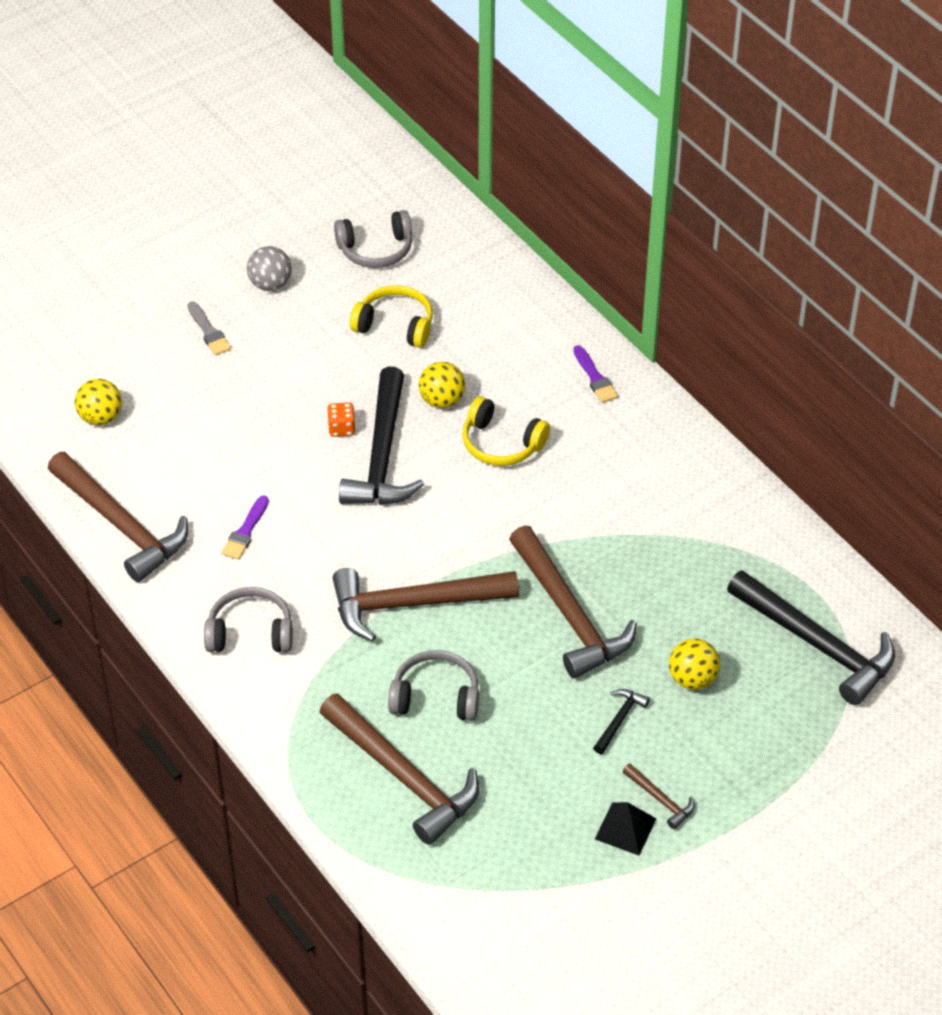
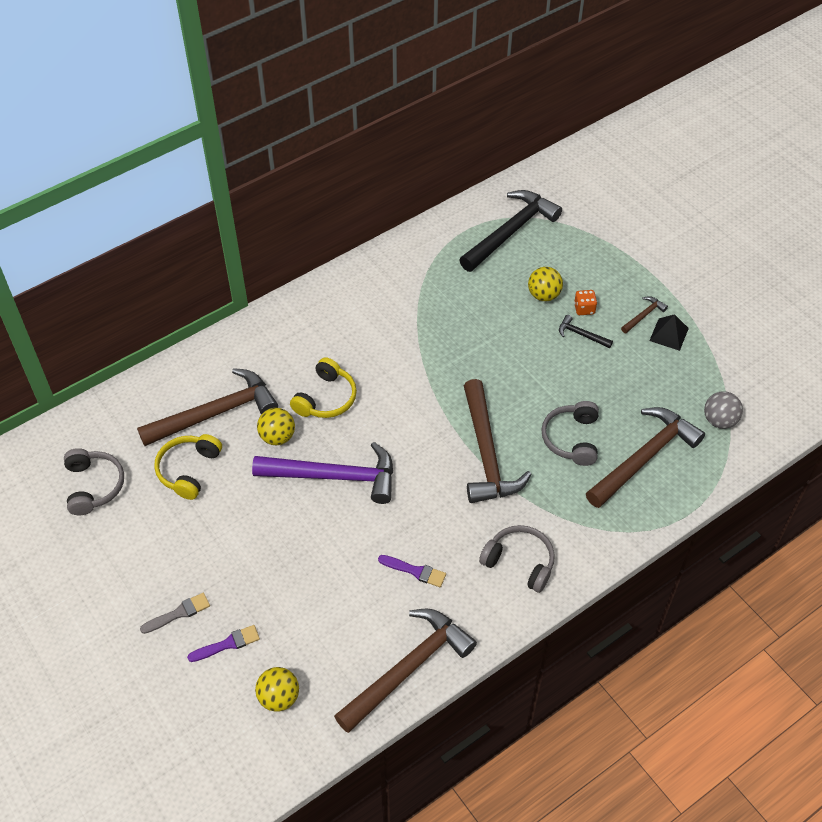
camera: 90 degrees left, 5 degrees up
(250, 632) = (519, 562): grey headphones -> grey headphones turned 120 degrees clockwise
(270, 284) = (124, 566): grey ball -> grey ball (719, 420)
(341, 428) = (303, 505): orange dice -> orange dice (584, 309)
(382, 455) = (334, 476): black hammer -> purple hammer
(569, 614) = (492, 360): brown hammer -> brown hammer (216, 413)
(595, 378) = (261, 339): purple brush -> purple brush (227, 644)

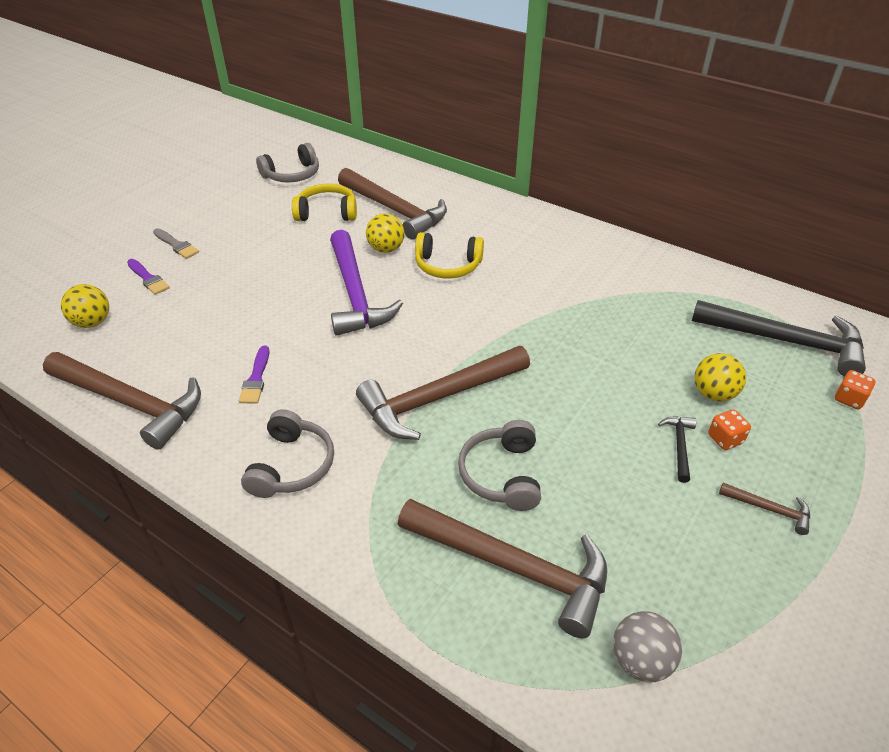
camera: 70 degrees right, 10 degrees down
(571, 439) = (502, 474): grey headphones -> grey headphones turned 75 degrees counterclockwise
(574, 230) = (849, 399): none -> orange dice
(669, 334) = (760, 549): black pyramid -> none

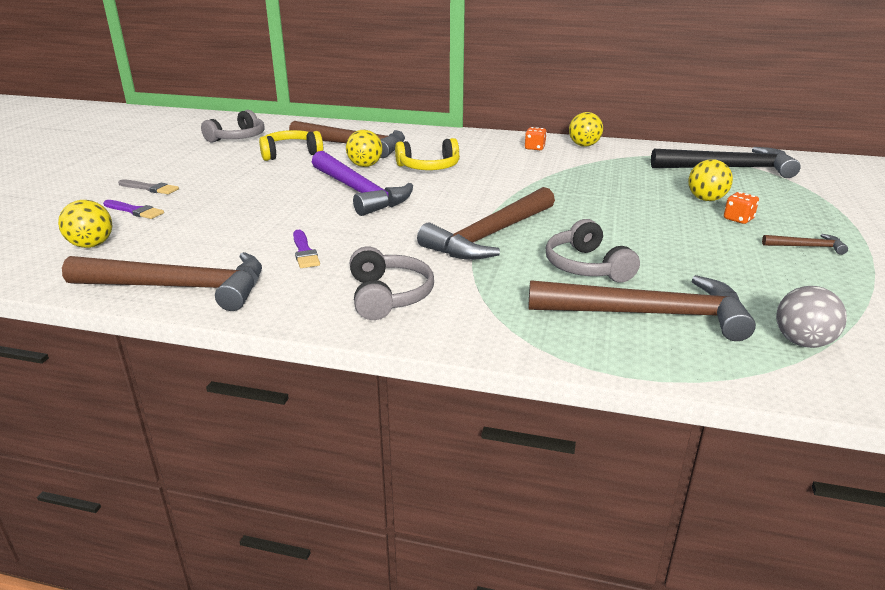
camera: 20 degrees left, 15 degrees down
(641, 259) = (584, 145): none -> yellow ball
(679, 446) = (709, 228): black hammer -> none
(849, 399) = (800, 187): orange dice -> orange dice (534, 148)

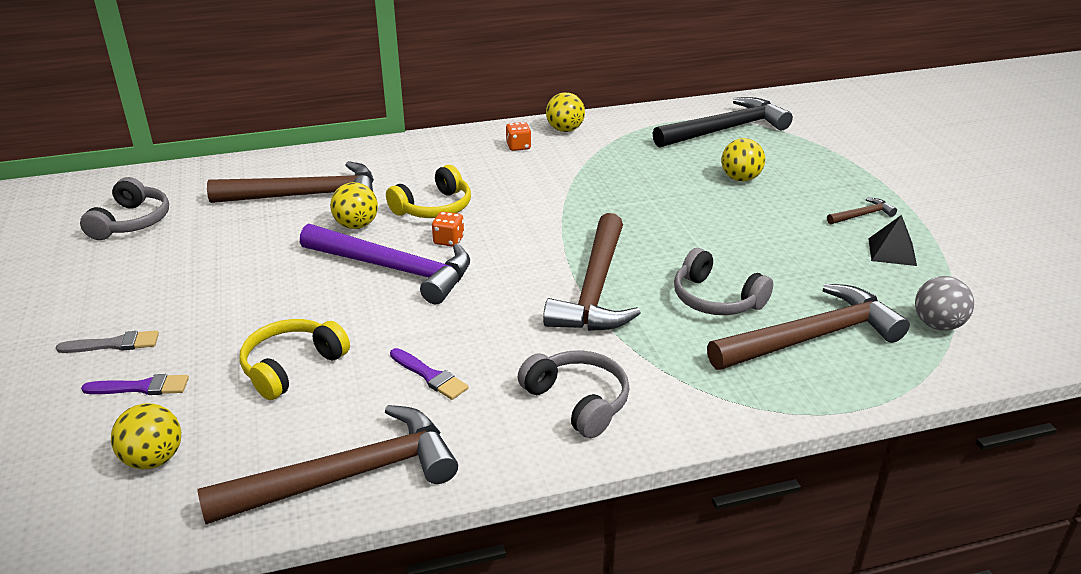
camera: 30 degrees left, 5 degrees up
(290, 153) = (239, 230): yellow headphones -> yellow headphones (292, 367)
(738, 219) = (786, 197): orange dice -> orange dice (448, 240)
(811, 278) = (892, 252): none -> black pyramid

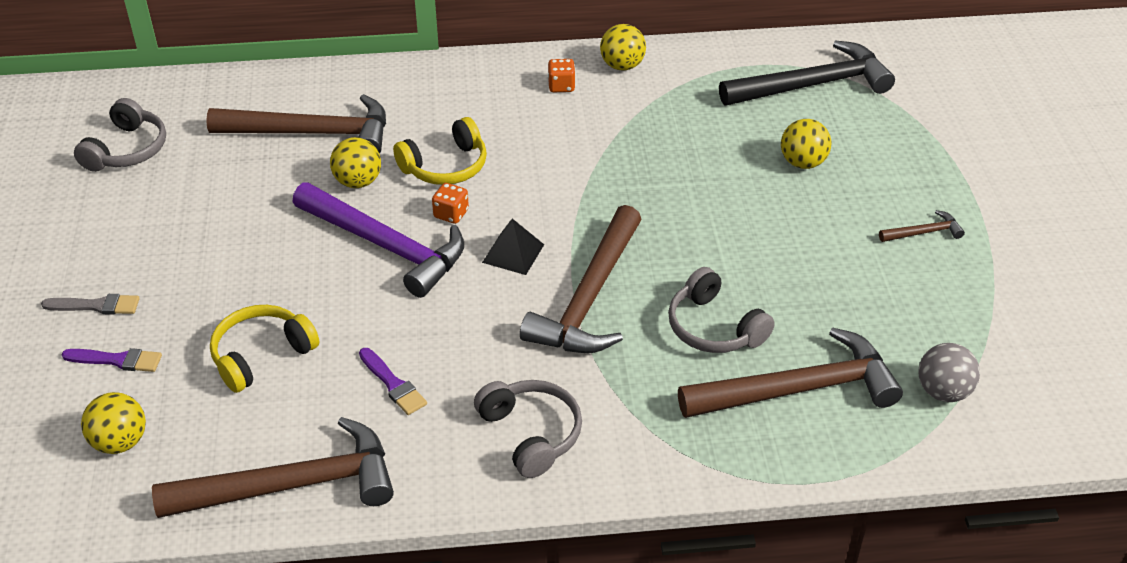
camera: 10 degrees right, 10 degrees up
(892, 252) = (936, 288): black pyramid -> black pyramid (513, 253)

